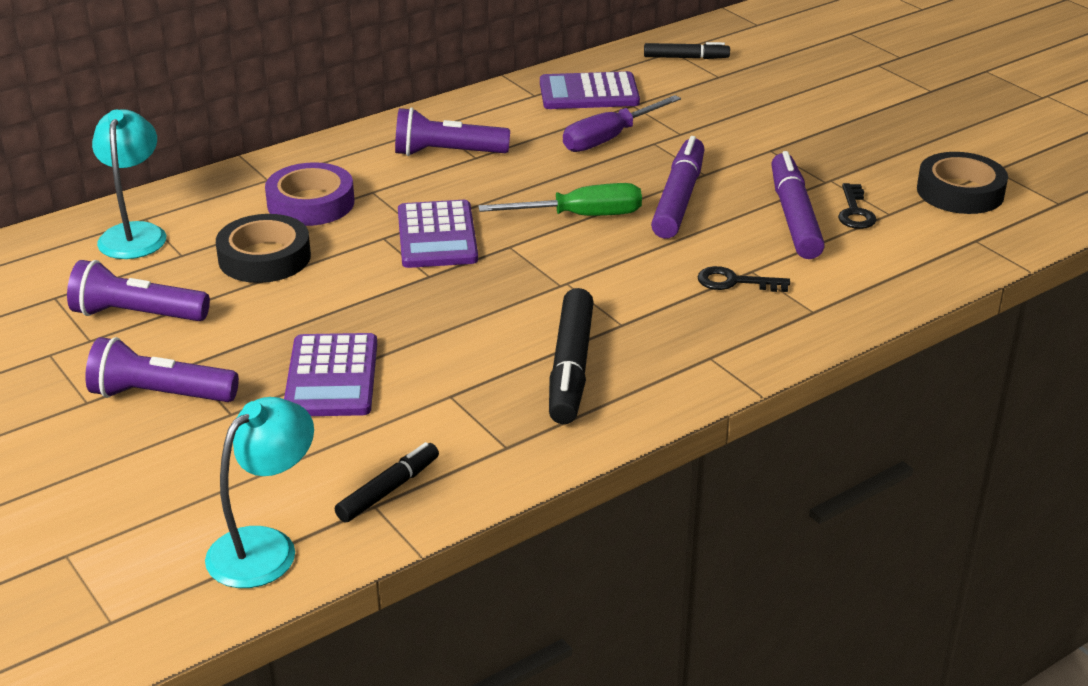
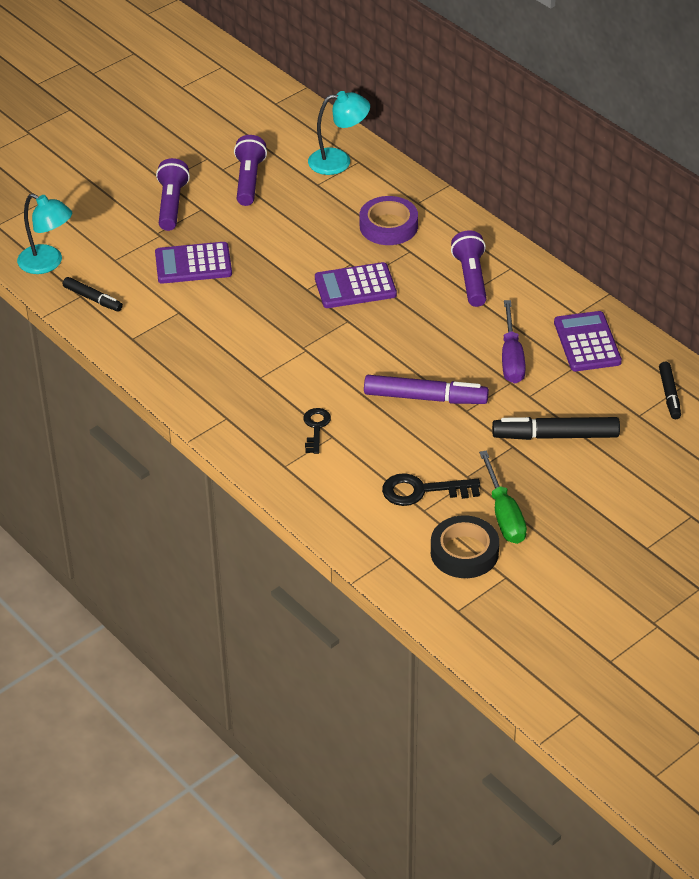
camera: 85 degrees right, 10 degrees up
(264, 257) = (318, 218): black tape -> none
(570, 368) = (210, 358): black marker -> black marker (555, 436)
(581, 216) = (392, 350): green screwdriver -> green screwdriver (504, 514)
(609, 138) = (511, 358): purple screwdriver -> purple screwdriver turned 135 degrees counterclockwise
(794, 216) = (409, 458): purple marker -> none
(855, 212) = (422, 491): black key -> black key, size x1.51

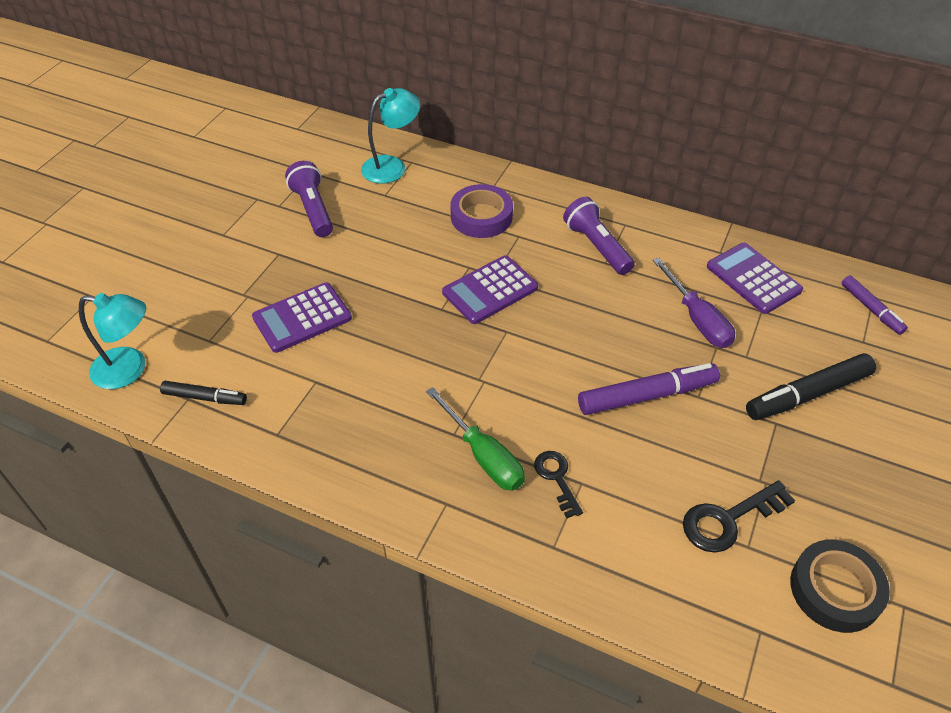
camera: 25 degrees left, 5 degrees up
(171, 204) = (243, 258): purple flashlight -> none
(504, 514) = (835, 516): green screwdriver -> green screwdriver (483, 455)
(669, 395) = (871, 309): black marker -> purple marker

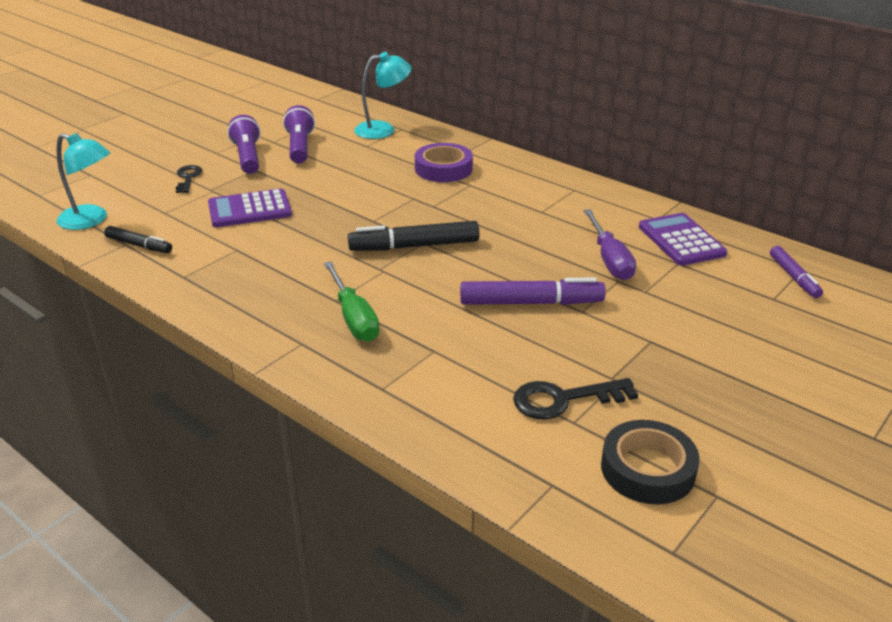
camera: 15 degrees right, 15 degrees down
(490, 290) = (423, 215): purple calculator -> none
(556, 478) = (412, 343): black key -> black key (188, 178)
(596, 246) = (539, 200): purple flashlight -> purple flashlight (247, 157)
(807, 394) = (694, 326): black marker -> black marker (414, 246)

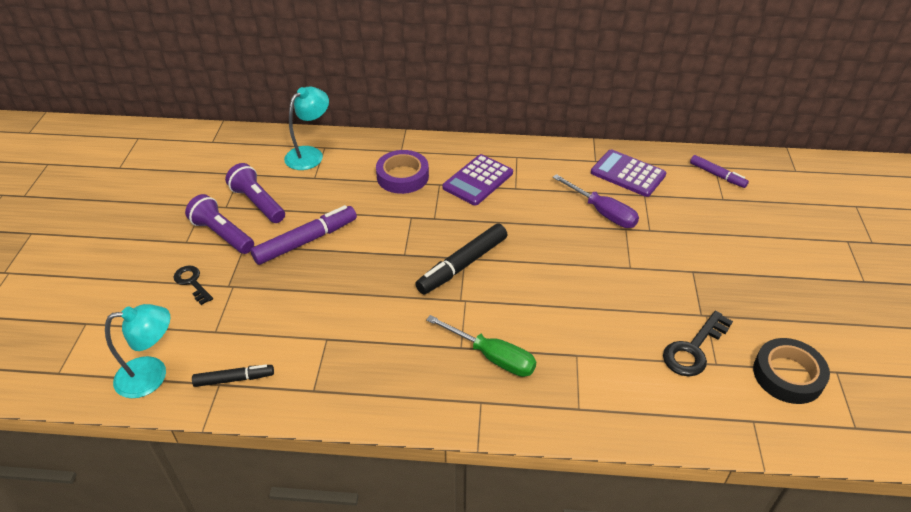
camera: 35 degrees left, 10 degrees up
(249, 209) = (290, 291): purple calculator -> purple calculator (478, 180)
(531, 303) = (593, 277): purple marker -> purple marker (306, 241)

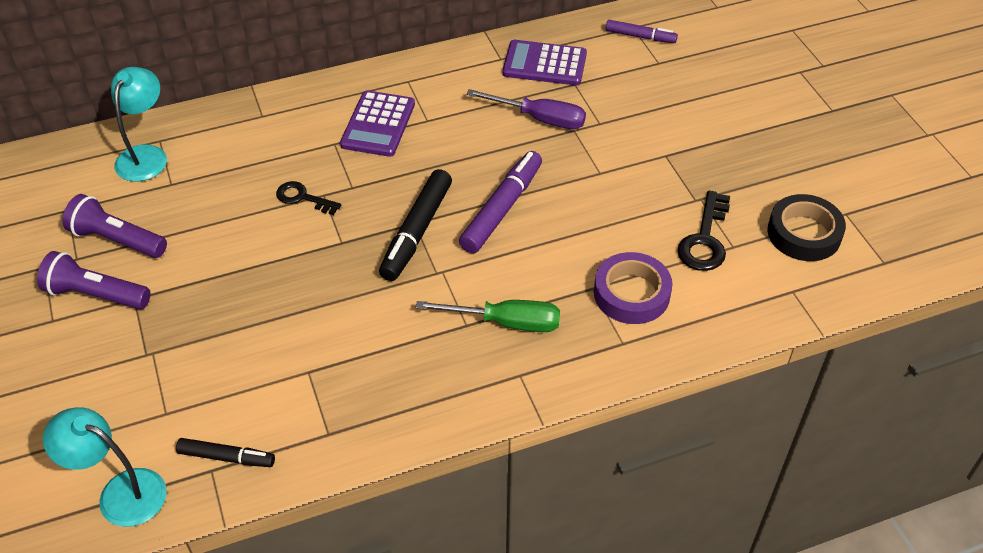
camera: 25 degrees left, 5 degrees up
(152, 375) = (120, 492): turquoise lamp -> turquoise lamp turned 120 degrees counterclockwise
(192, 282) = (96, 367): black key -> black key (303, 198)
(234, 379) = (226, 457): black marker -> black marker turned 45 degrees clockwise
(306, 241) = (211, 266): purple marker -> purple marker (502, 209)
(402, 176) = (283, 147): purple tape -> purple tape (631, 293)

